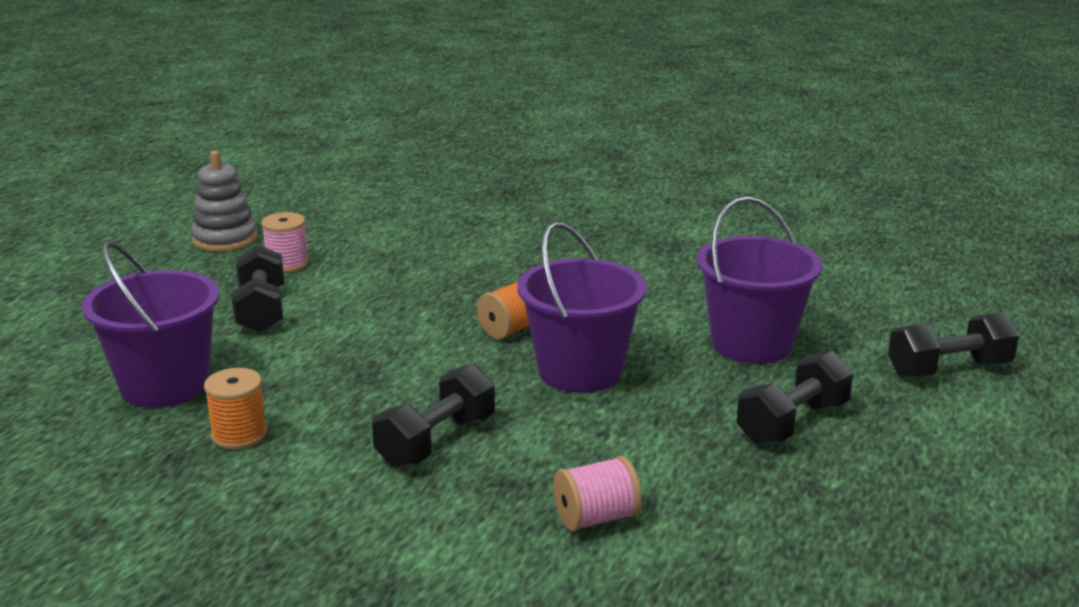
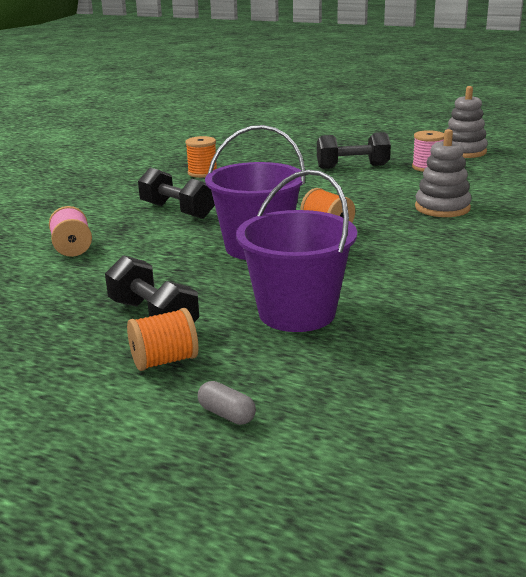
camera: 95 degrees right, 0 degrees up
(164, 385) = (260, 157): purple bucket -> none
(450, 264) = (442, 208): none -> grey stacking toy
(880, 407) = (164, 361): none -> orange spool
(948, 370) = (227, 414): black dumbbell -> grey capsule

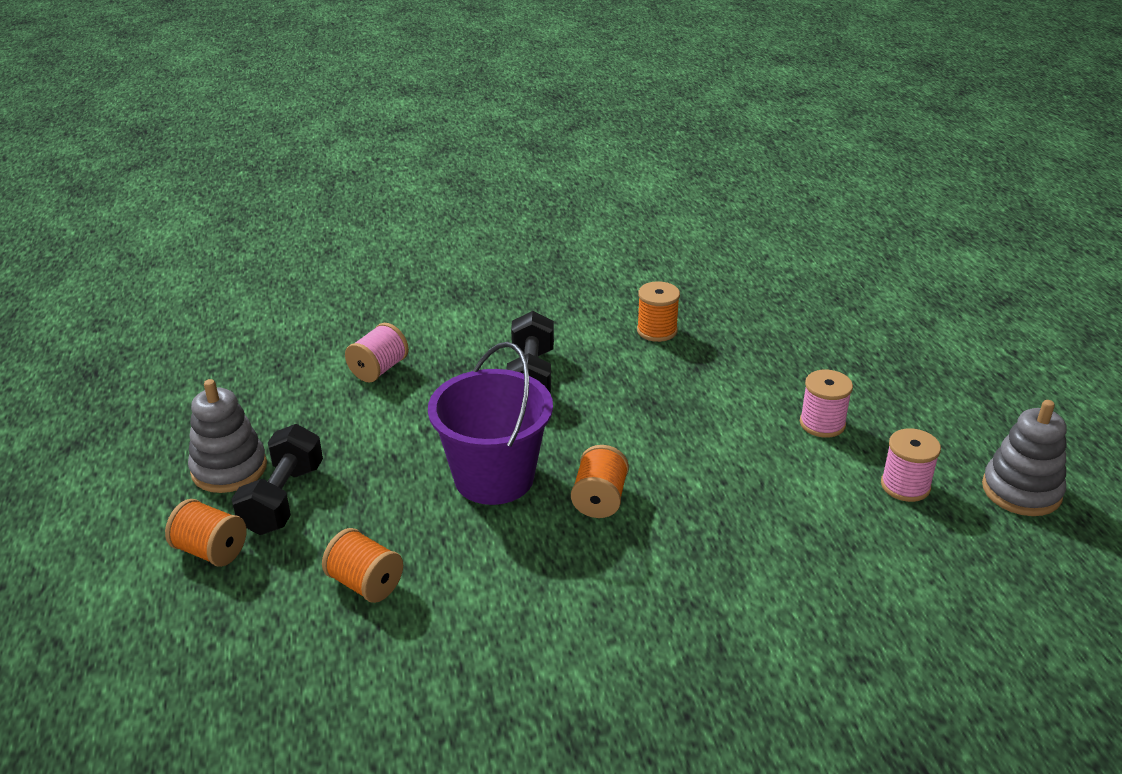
camera: 50 degrees right, 10 degrees up
(227, 414) = (148, 636): grey capsule -> none
(297, 313) = (365, 584): purple bucket -> orange spool
(352, 167) = (822, 424): black dumbbell -> pink spool
(442, 208) = (767, 563): grey stacking toy -> grey stacking toy (229, 469)

